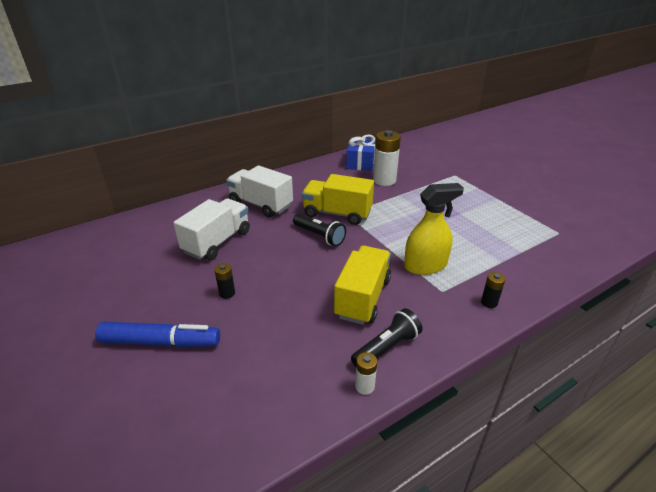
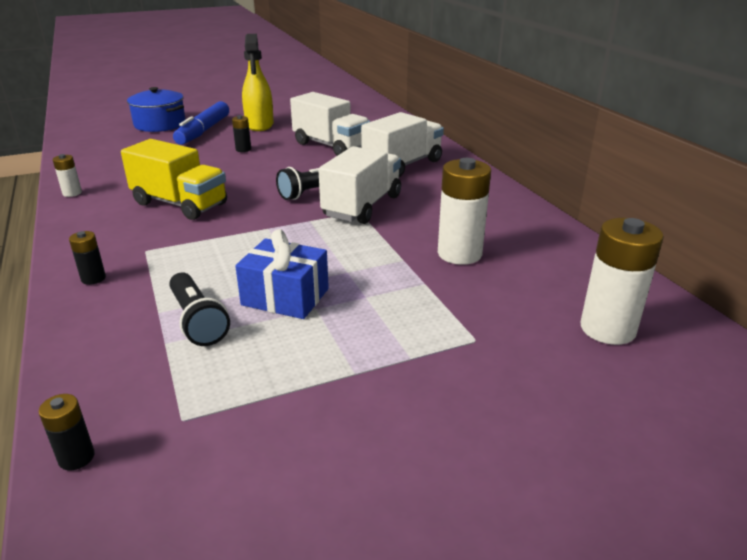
camera: 100 degrees right, 5 degrees down
(121, 399) = (160, 124): none -> blue pot
(337, 213) = (362, 206): yellow truck -> white truck
(360, 163) = (532, 240): blue gift -> blue gift (285, 297)
(387, 348) = (100, 207): black flashlight -> black flashlight (197, 321)
(425, 265) = (202, 249): yellow spray bottle -> yellow spray bottle (259, 125)
(427, 151) = (607, 329): none -> white battery
(601, 252) = (76, 457): none -> black battery

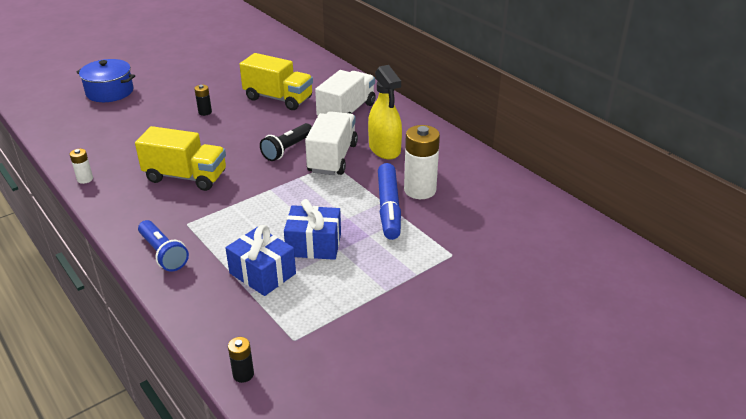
camera: 15 degrees left, 5 degrees up
(93, 278) = (163, 254): black battery -> blue flashlight
(197, 321) = (262, 273): black flashlight -> blue gift
(203, 131) = (156, 95): blue marker -> blue marker (388, 208)
(259, 125) = (203, 82): yellow spray bottle -> yellow spray bottle (384, 149)
(331, 146) = (278, 98): white truck -> yellow truck
(607, 329) = (530, 233): white battery -> none

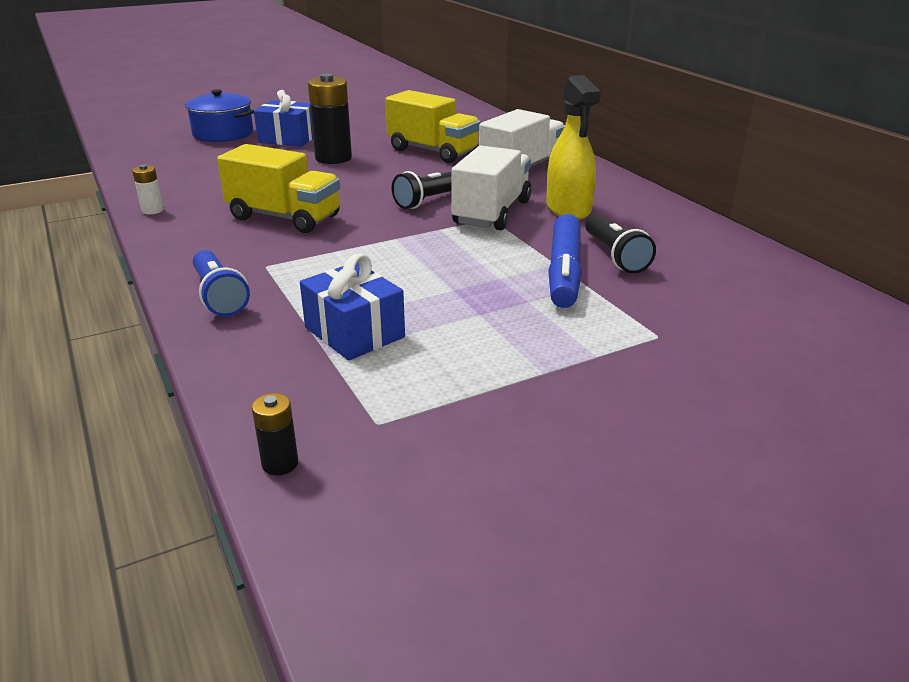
camera: 10 degrees right, 5 degrees down
(205, 112) = (333, 158): black battery -> black battery, size x2.04
(314, 245) = (441, 305): blue gift -> blue gift (288, 138)
(420, 190) = (614, 256): white battery -> black flashlight

